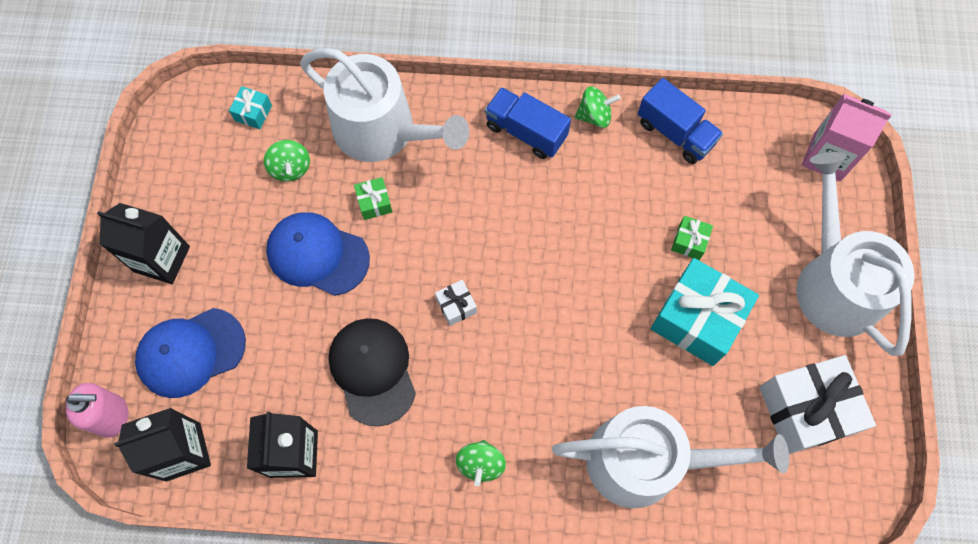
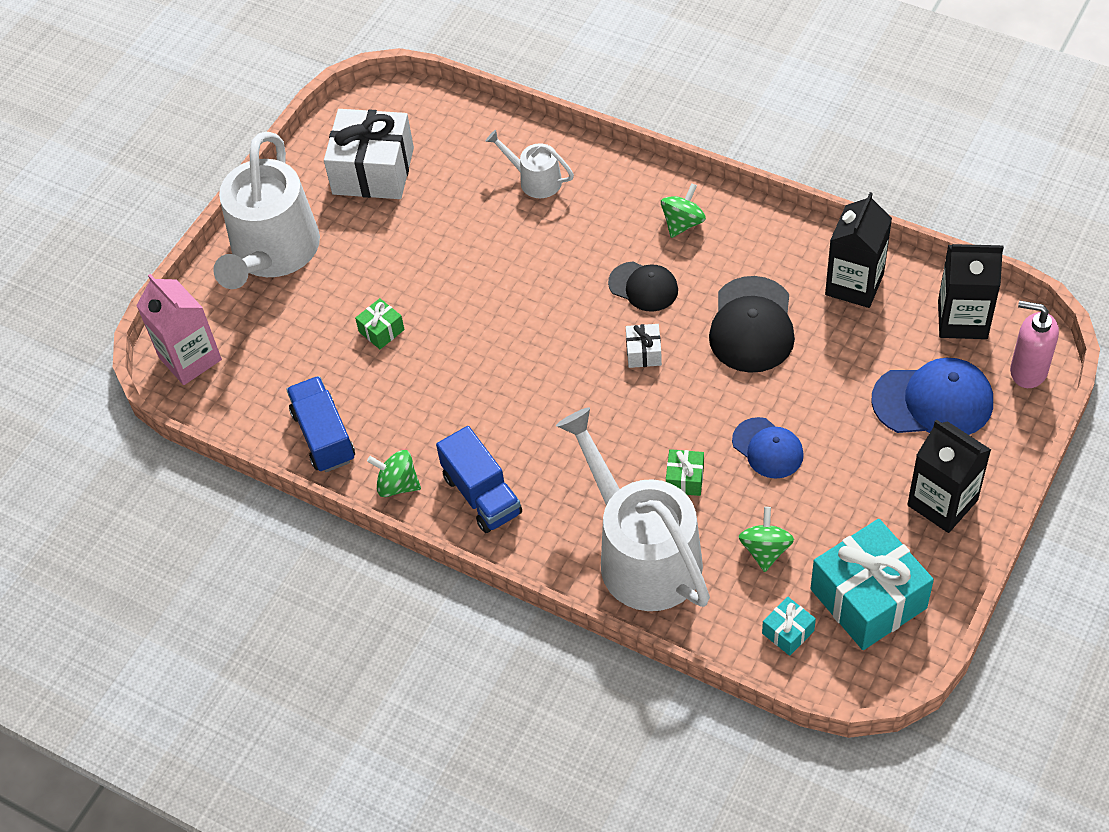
camera: 150 degrees left, 15 degrees down
(317, 254) = (768, 448): blue cap -> blue cap, size x0.63
(486, 375) = (643, 287): none -> black cap
(645, 461) = (535, 180): white watering can -> white watering can, size x0.47
(697, 319) = (419, 266): turquoise gift -> turquoise gift (868, 598)

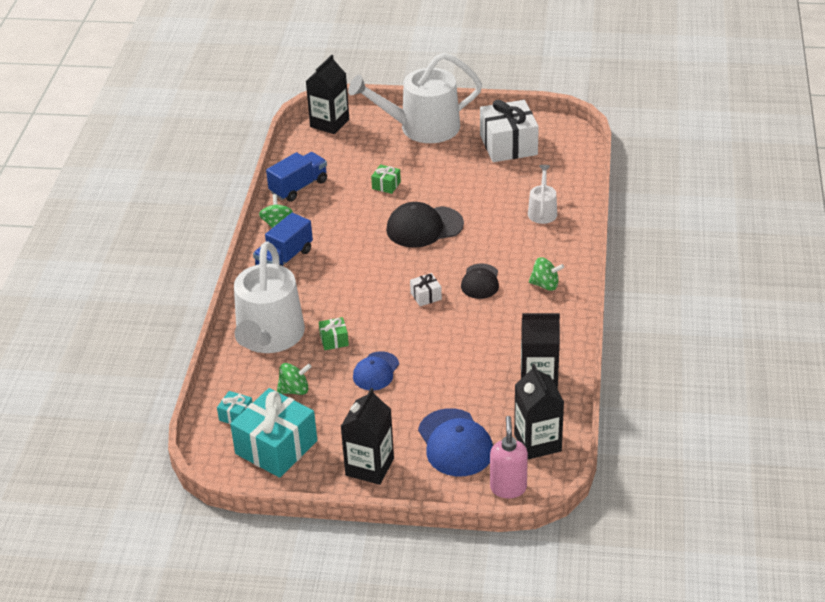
camera: 65 degrees right, 15 degrees down
(190, 358) = (329, 123): pink carton -> black carton
(642, 554) = (269, 336): white watering can -> white watering can turned 150 degrees clockwise
(752, 325) = (475, 339): black cap -> black cap (424, 227)

